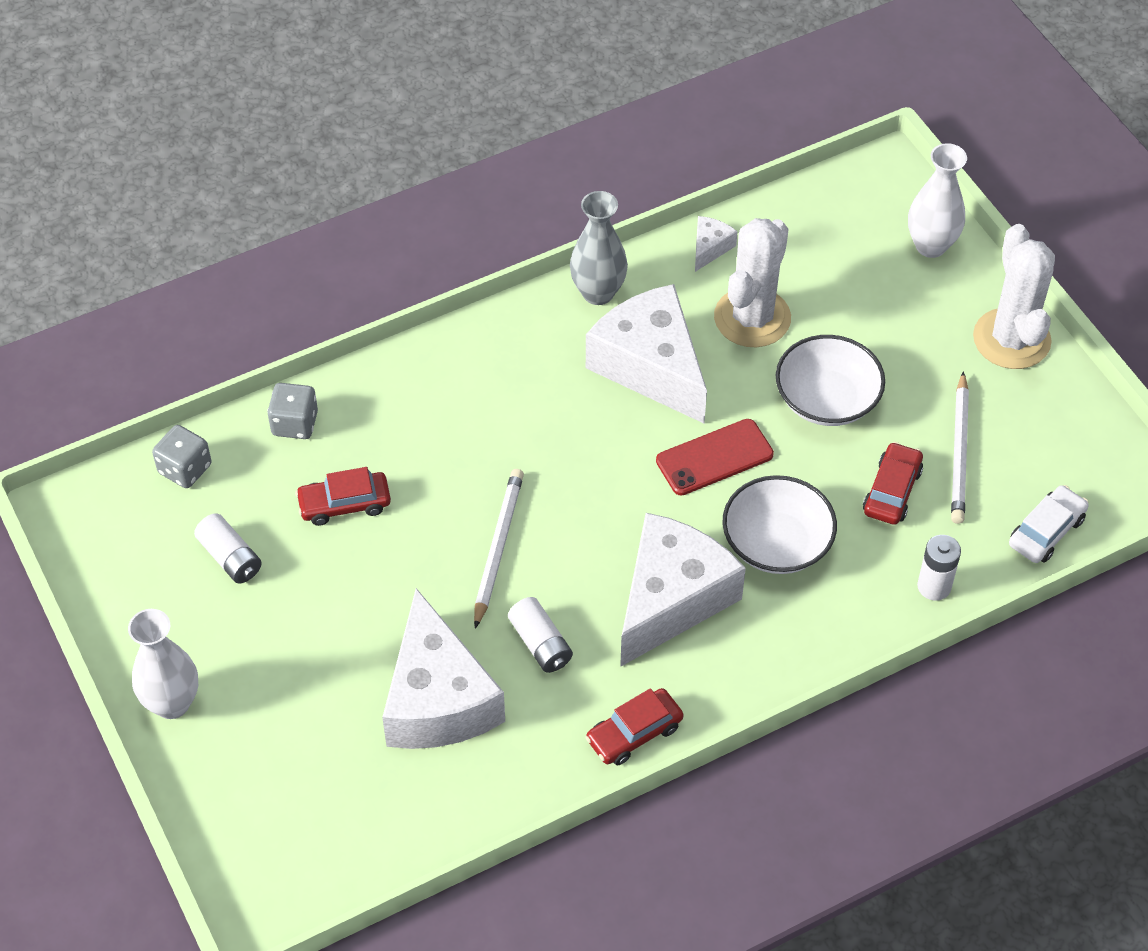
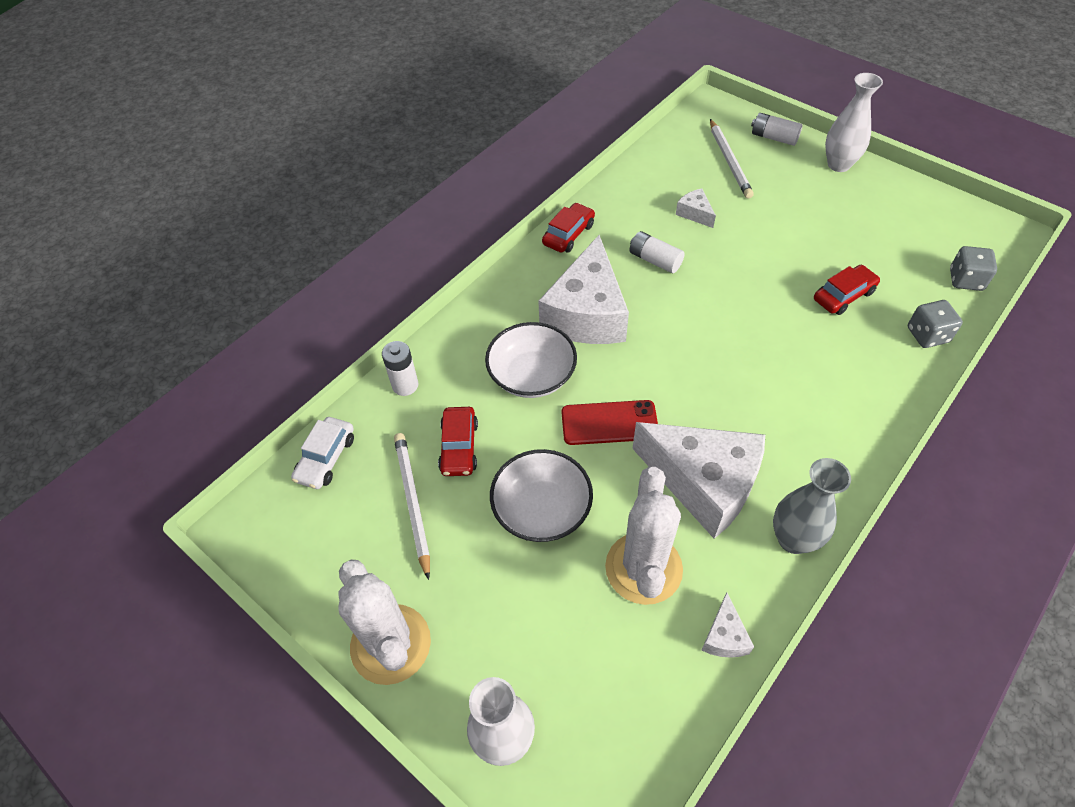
camera: 160 degrees right, 0 degrees up
(230, 558) = (882, 241): white battery -> white battery (774, 137)
(438, 699) = (695, 213): white cheese -> white cheese, size x0.42
(498, 548) = (722, 304): white pencil -> white pencil (729, 161)
(714, 457) = (609, 423): red phone -> red phone turned 45 degrees clockwise

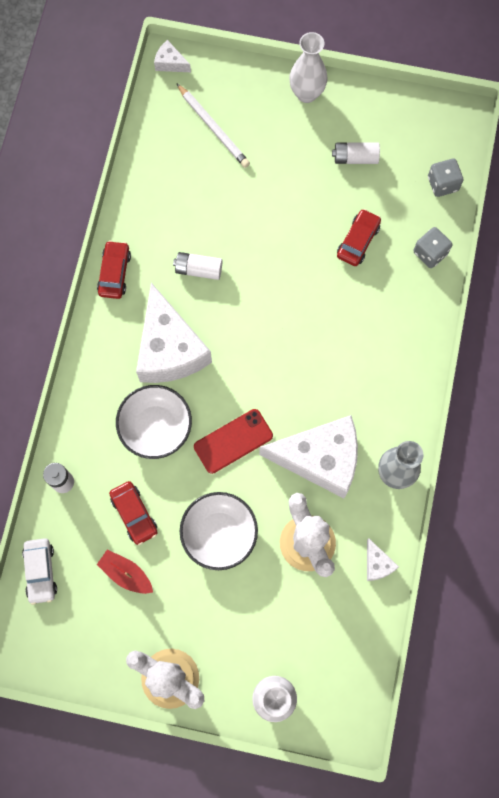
camera: 30 degrees left, 20 degrees up
(413, 502) = (126, 574): white pencil -> red boat
(695, 213) = (209, 203): white cheese -> white cheese (170, 63)
(774, 137) = (240, 82): white battery -> white battery (355, 158)

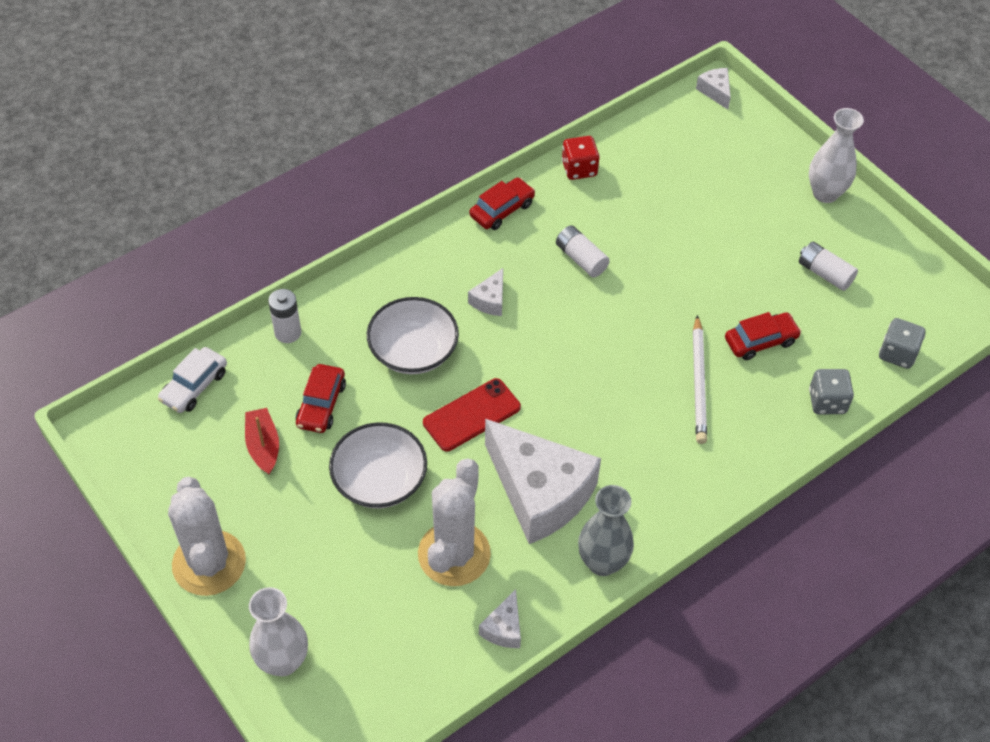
camera: 40 degrees right, 20 degrees down
(136, 199) = (579, 169): none -> red dice
(169, 349) = (490, 300): white cheese -> white cheese, size x0.42
(213, 128) = (706, 162): white pencil -> white pencil (698, 382)
(233, 441) = (472, 415): red phone -> red phone turned 45 degrees counterclockwise

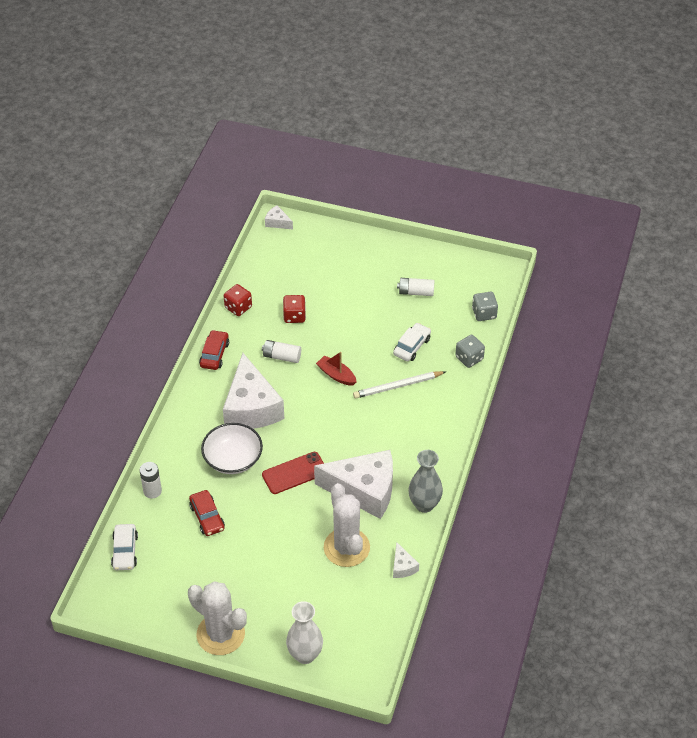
camera: 35 degrees left, 5 degrees down
(263, 446) = (194, 558): red boat -> red boat (336, 375)
(379, 480) = (275, 536): white bowl -> none
(472, 415) = (294, 473): red phone -> red phone turned 45 degrees clockwise
(490, 300) = (251, 407): white cheese -> white cheese, size x2.39
(639, 217) = (294, 316): none -> red dice
(698, 382) = (398, 386): white pencil -> white pencil turned 105 degrees clockwise
(760, 341) = (412, 346): red car -> white car
(825, 193) = (382, 248): white vase -> none

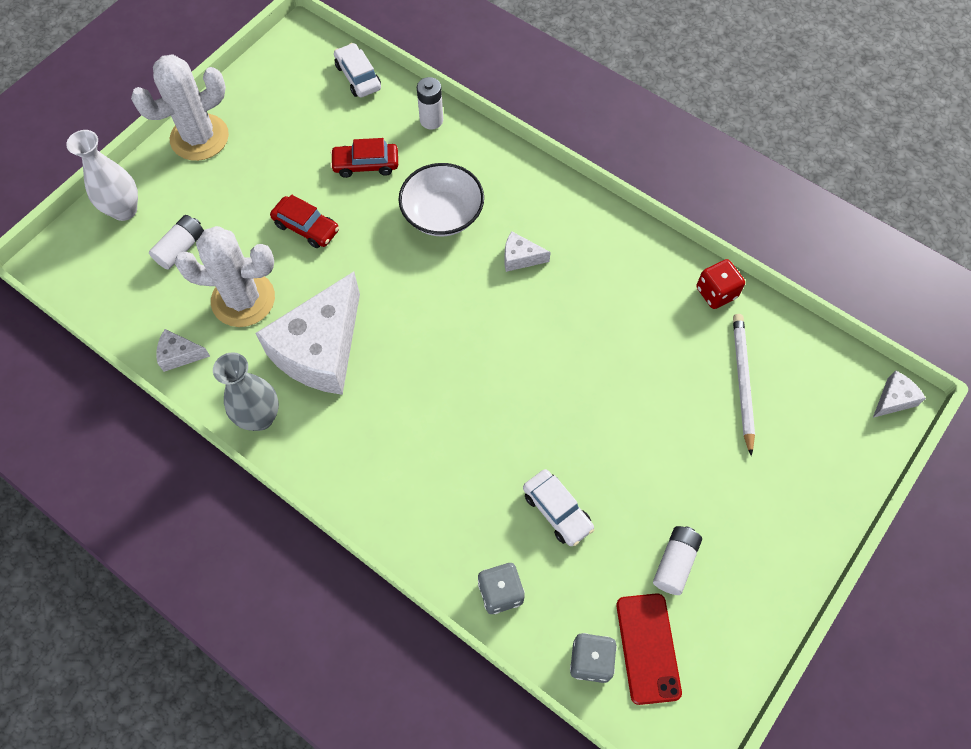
camera: 110 degrees right, 15 degrees up
(125, 551) = (358, 77): white car -> white car turned 45 degrees clockwise
(214, 354) = (633, 240): red car -> red car (306, 227)
(251, 407) = (520, 258): white cheese -> white cheese, size x0.42
(281, 356) = (600, 321): white battery -> white battery (181, 248)
(294, 316) = (675, 362): red dice -> none
(294, 473) = (387, 276): red phone -> red phone (647, 648)
(336, 375) = (538, 382): red boat -> none
(398, 386) = (485, 460): white pencil -> white pencil (742, 382)

